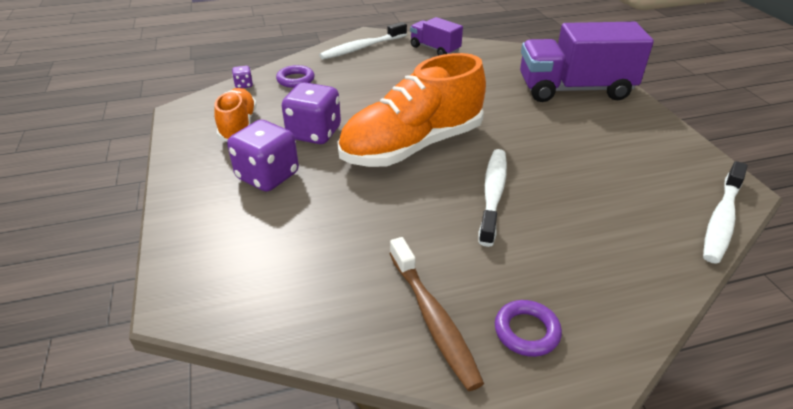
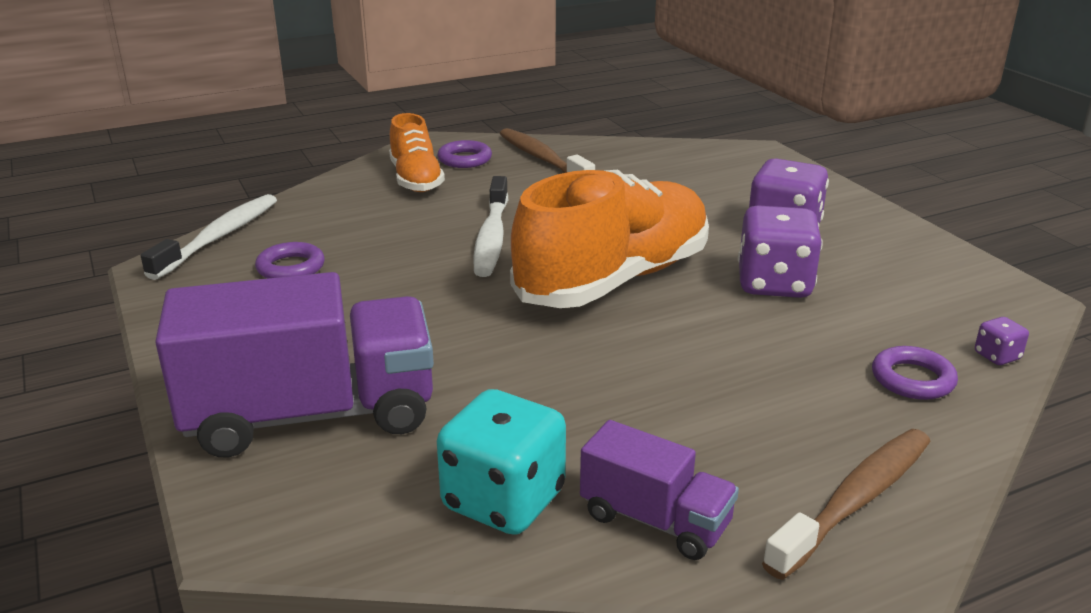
camera: 170 degrees right, 10 degrees down
(238, 126) = (902, 284): orange shoe -> orange shoe (416, 180)
(362, 48) = (855, 500): white toothbrush -> brown toothbrush
(487, 57) = (503, 500): none -> turquoise dice
(638, 179) = (291, 267): none -> purple ring

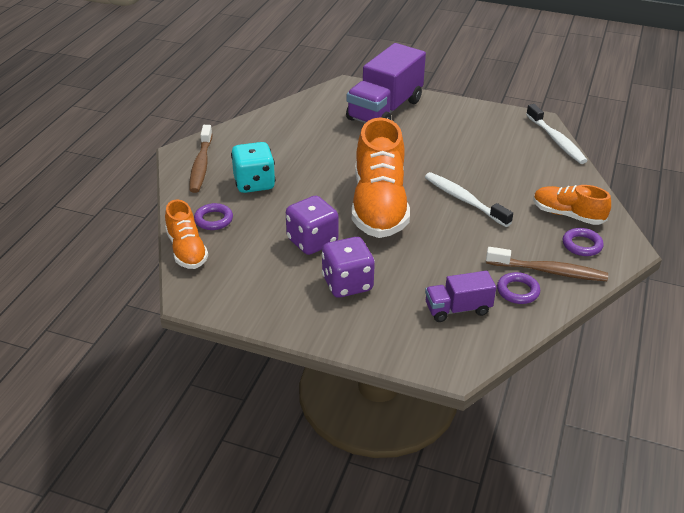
camera: 135 degrees right, 10 degrees up
(291, 267) = (500, 144): purple ring -> purple ring (517, 291)
(503, 500) = (297, 118): turquoise dice -> turquoise dice (254, 183)
(655, 520) = (252, 133): purple truck -> purple truck (457, 309)
(997, 356) = (187, 250): purple dice -> orange shoe

